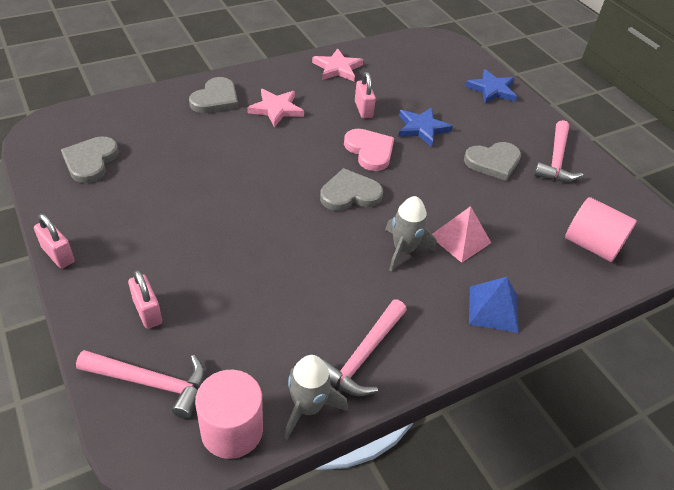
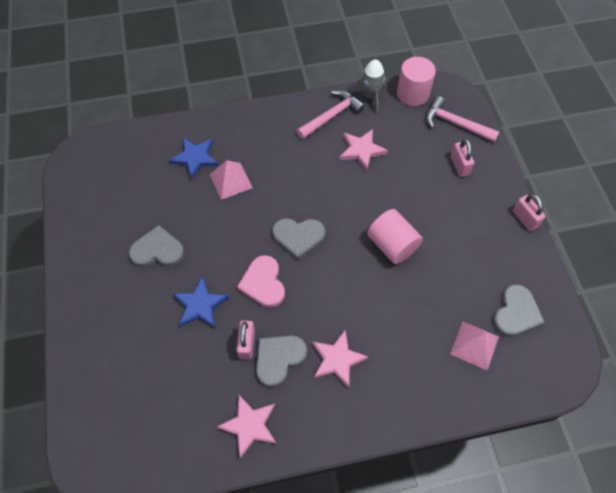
camera: 160 degrees left, 15 degrees up
(140, 133) = (474, 345): none -> pink pyramid
(215, 99) = (398, 388): grey heart -> grey heart (279, 359)
(301, 308) = (361, 150): none -> pink star
(404, 250) = (276, 179): grey rocket -> none
(492, 89) = (91, 354): blue star -> blue star (195, 158)
(493, 309) = (237, 128): blue pyramid -> none
(556, 160) = (99, 242): pink hammer -> none
(591, 245) = (136, 159): pink cylinder -> pink cylinder (392, 245)

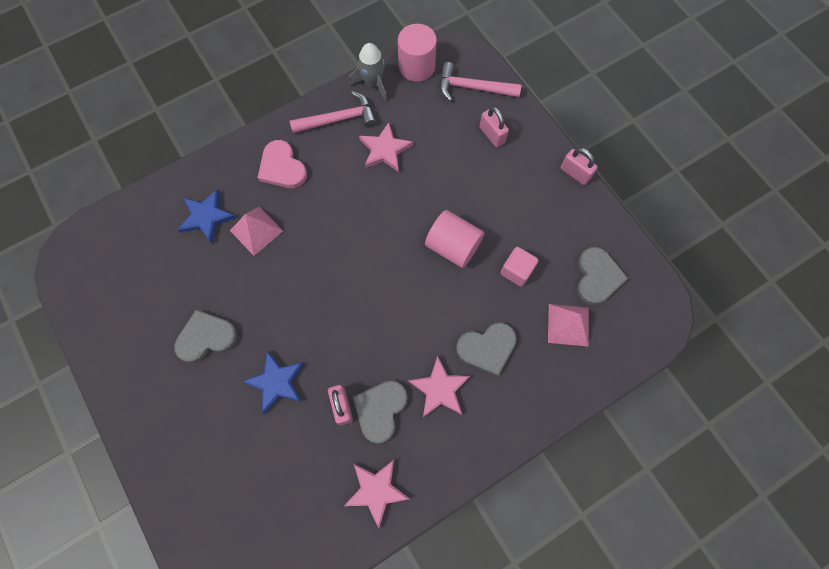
camera: 20 degrees left, 10 degrees up
(263, 283) = (334, 334): pink heart -> pink heart (282, 167)
(298, 237) = (353, 270): grey heart -> grey heart (487, 348)
(332, 116) = (339, 119): pink hammer -> pink hammer turned 45 degrees clockwise
(442, 284) = (516, 271): none -> pink cube

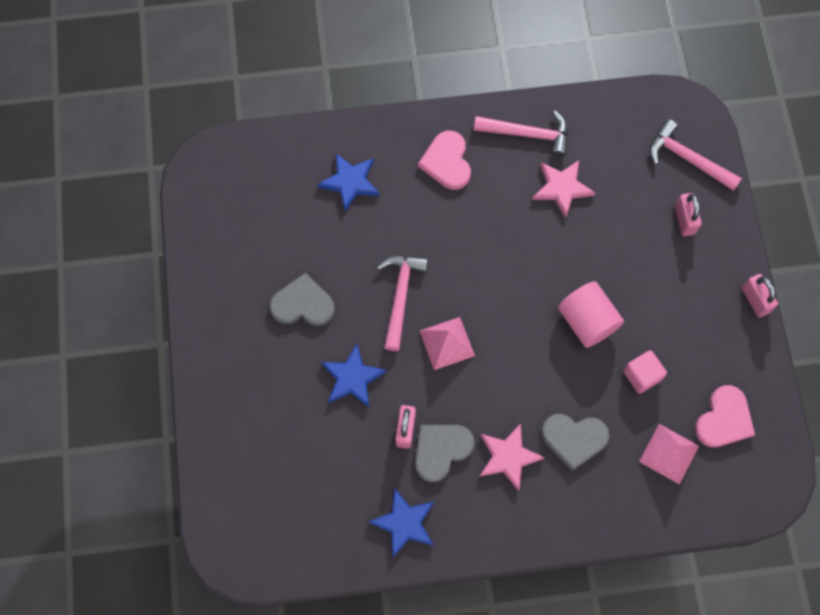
camera: 25 degrees right, 0 degrees up
(256, 230) = (394, 217): pink pyramid -> pink pyramid (447, 343)
(289, 293) = (400, 296): none -> pink hammer
(373, 83) = (581, 109): grey rocket -> none
(376, 490) = (404, 523): pink star -> blue star
(417, 66) = (637, 109): pink cylinder -> none
(597, 277) = (724, 419): grey heart -> pink heart

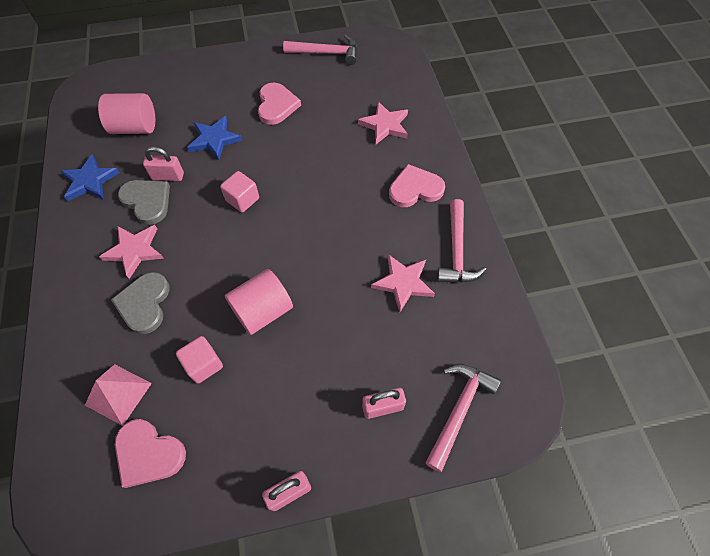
camera: 85 degrees right, 10 degrees down
(303, 304) = (276, 105): grey heart -> pink heart
(321, 478) = (135, 128): none -> pink cylinder
(350, 182) = (385, 125): blue star -> pink star
(400, 296) = (285, 165): pink hammer -> pink hammer (327, 53)
(447, 343) = (242, 199): pink pyramid -> pink cube

